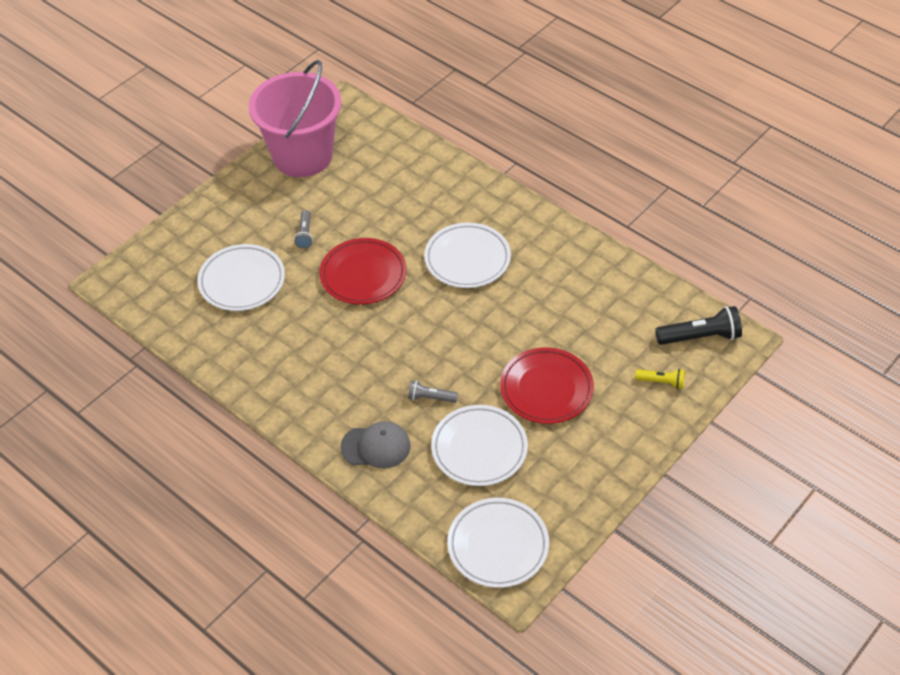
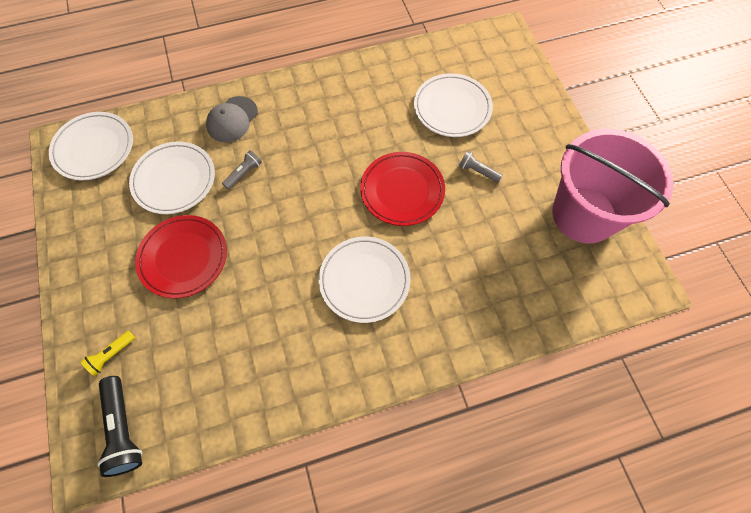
camera: 120 degrees right, 15 degrees up
(700, 337) = (123, 429): black flashlight -> black flashlight turned 45 degrees counterclockwise

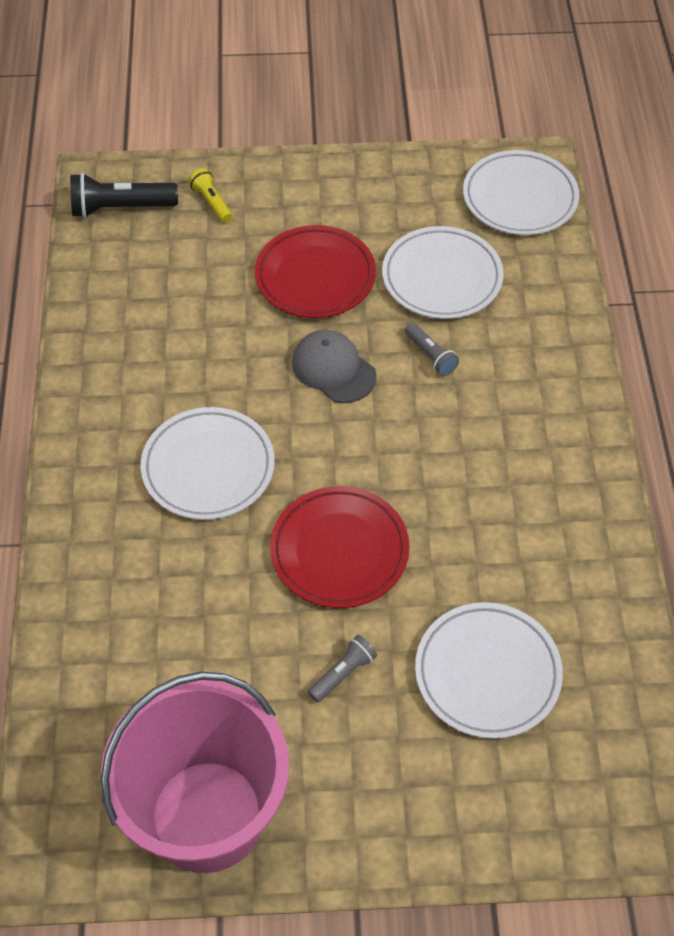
camera: 105 degrees right, 10 degrees down
(232, 119) = (535, 354): grey cap -> grey cap (333, 369)

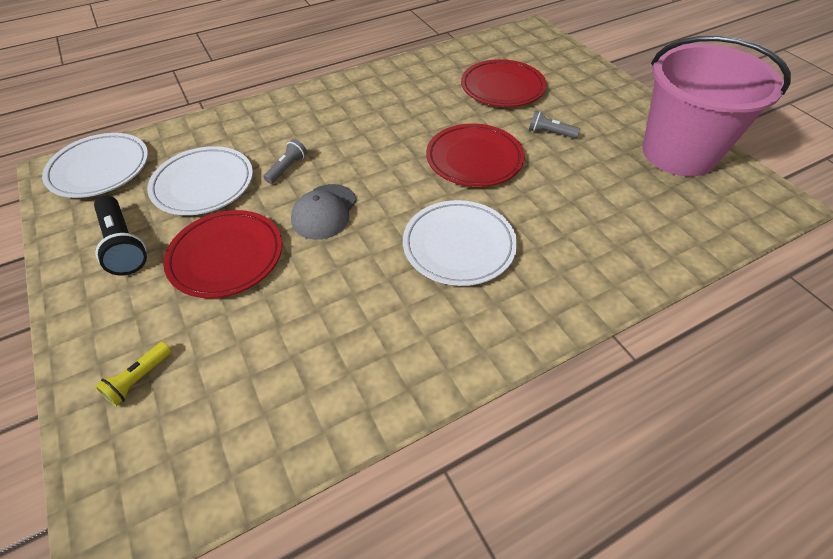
camera: 115 degrees left, 5 degrees down
(121, 208) = (165, 471): black flashlight -> black flashlight (123, 245)
(487, 673) = (502, 88): white plate -> red plate

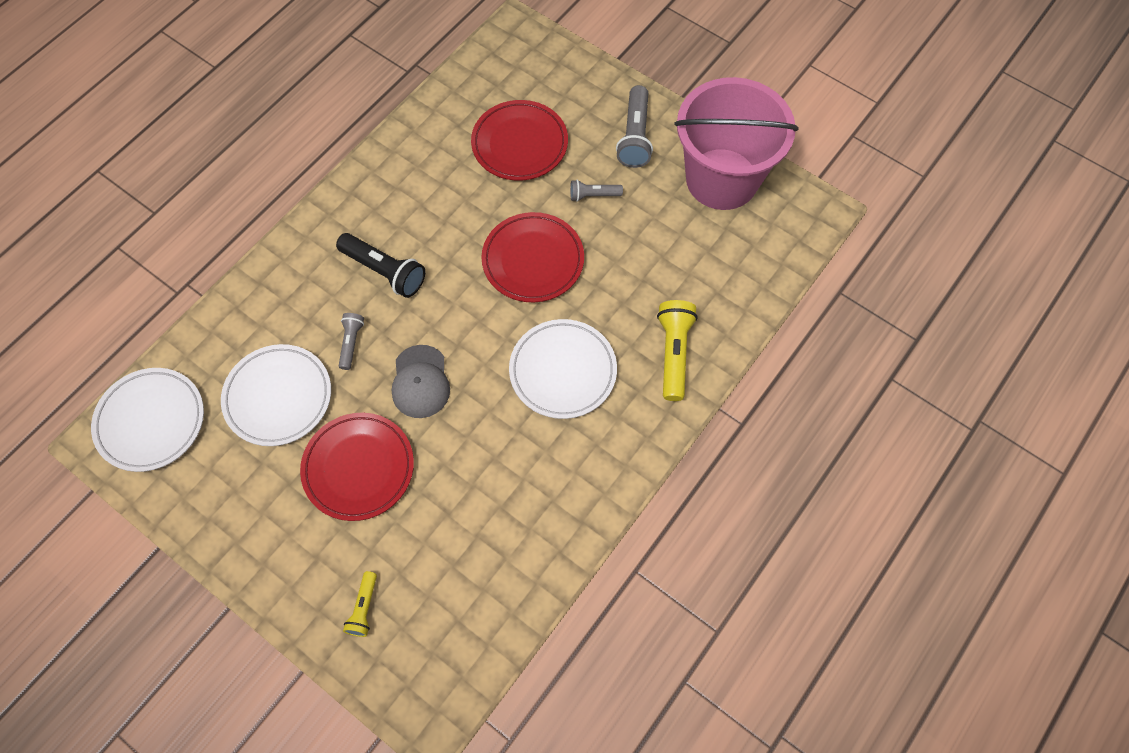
camera: 25 degrees left, 15 degrees up
(123, 245) = (250, 496): black flashlight -> black flashlight (384, 271)
(580, 268) = (674, 353): none -> yellow flashlight
(605, 106) = (635, 136): none -> grey flashlight

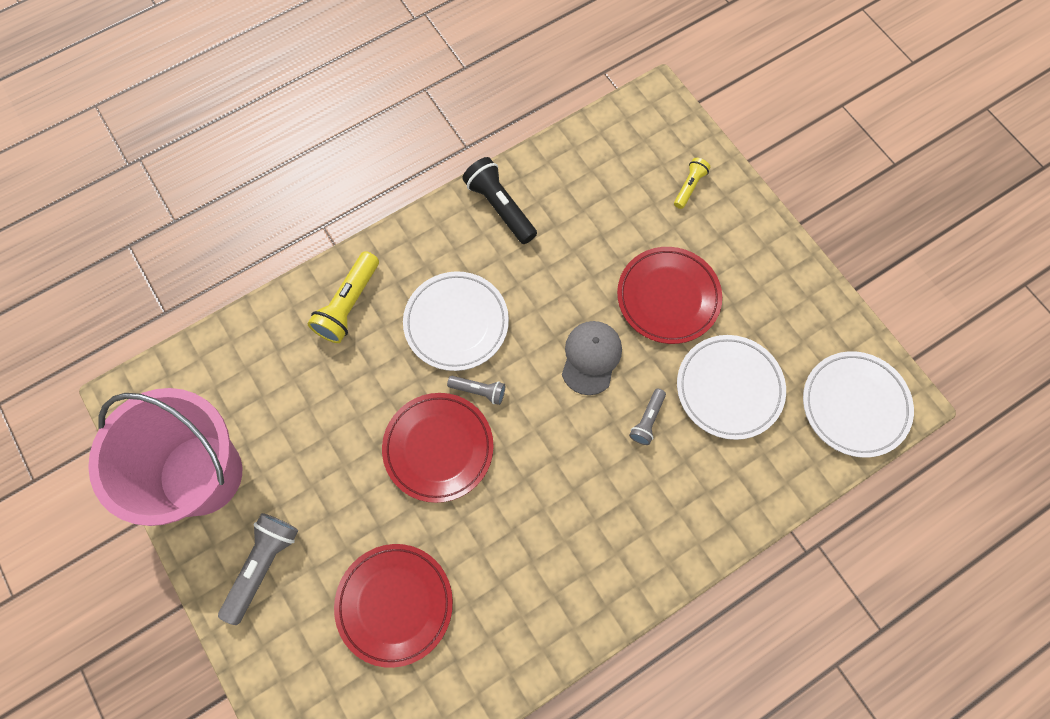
camera: 160 degrees left, 5 degrees up
(384, 271) = (594, 490): black flashlight -> black flashlight (500, 207)
(593, 195) = (344, 504): grey flashlight -> grey flashlight (479, 391)

